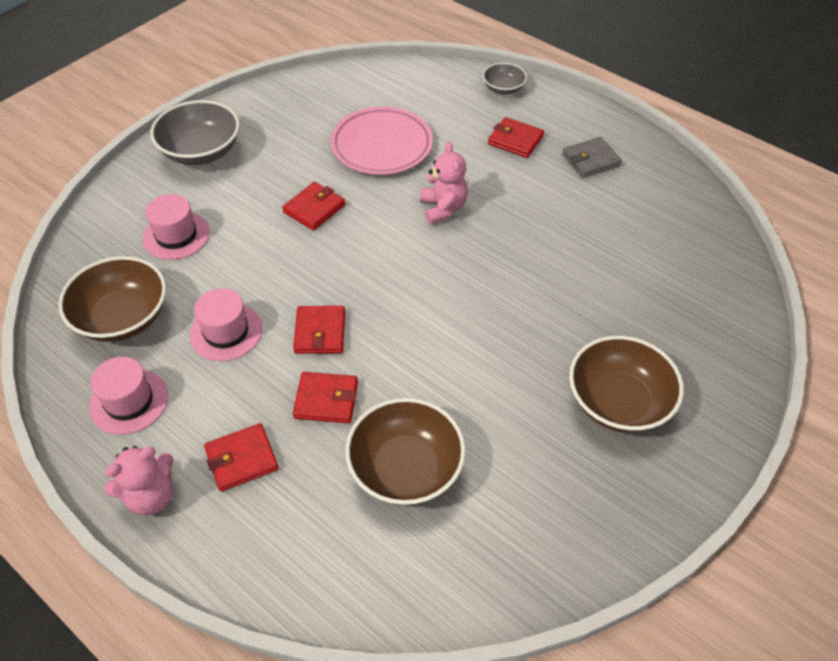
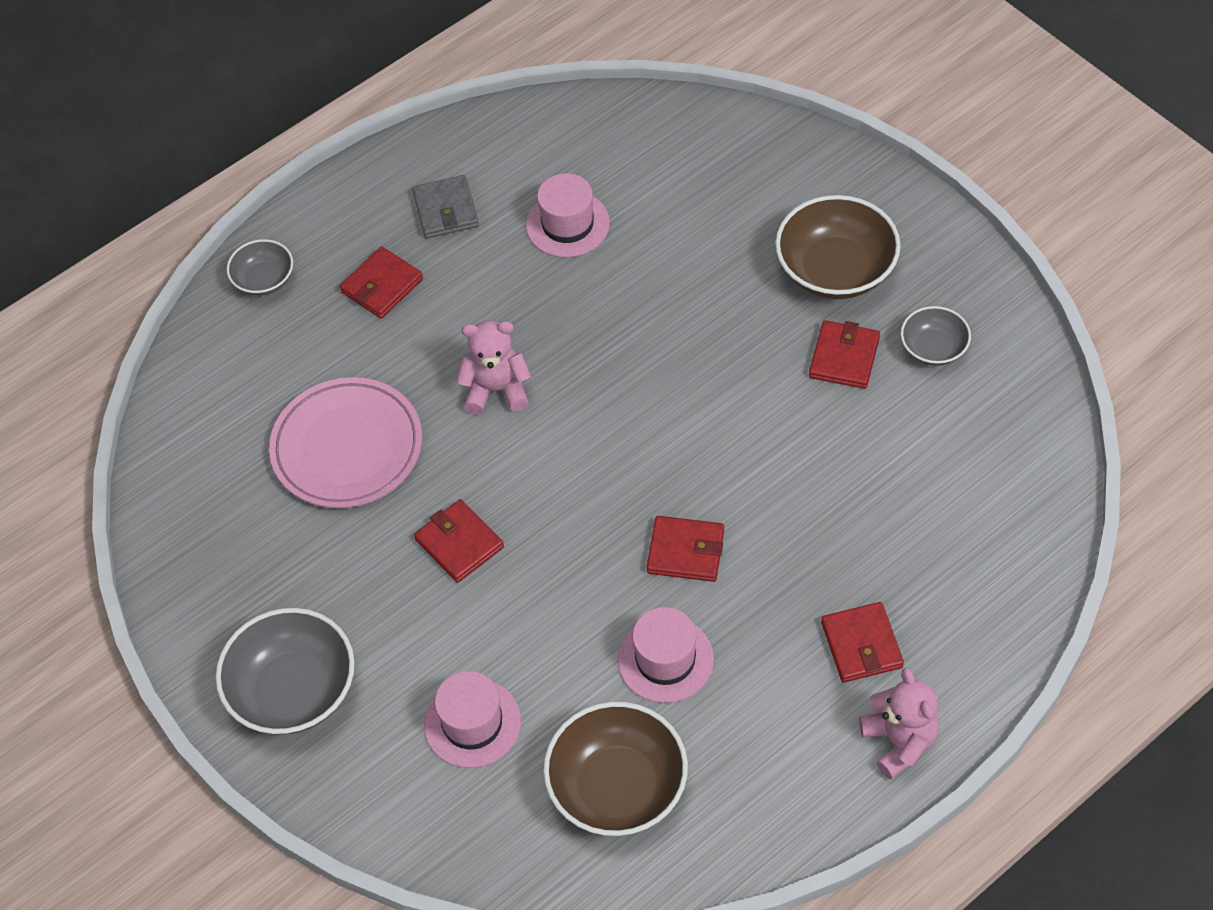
camera: 75 degrees left, 5 degrees up
(129, 401) = (760, 772): pink hat -> pink hat (567, 224)
(326, 400) = (790, 552): red wallet -> red wallet (844, 357)
(405, 468) = (894, 481): brown bowl -> none
(555, 487) = (933, 348): none -> grey bowl

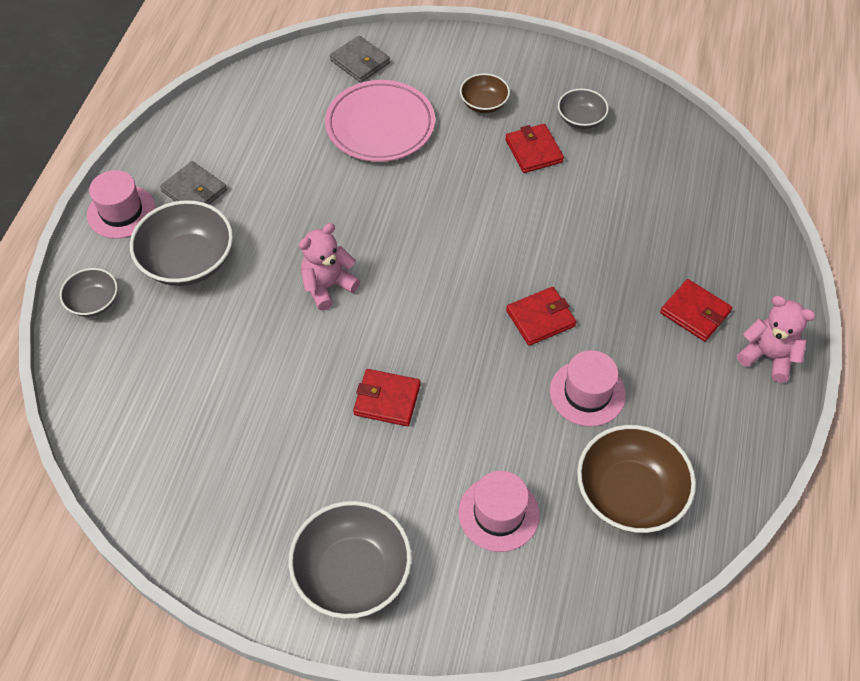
camera: 40 degrees left, 0 degrees up
(347, 447) = (252, 381): pink plate -> pink plate (380, 125)
(382, 285) = (188, 261): red wallet -> grey bowl
(567, 224) = (288, 159): pink hat -> pink hat (121, 212)
(737, 146) = (360, 62): none -> grey wallet
(835, 270) = (484, 104): brown bowl -> brown bowl, size x0.55

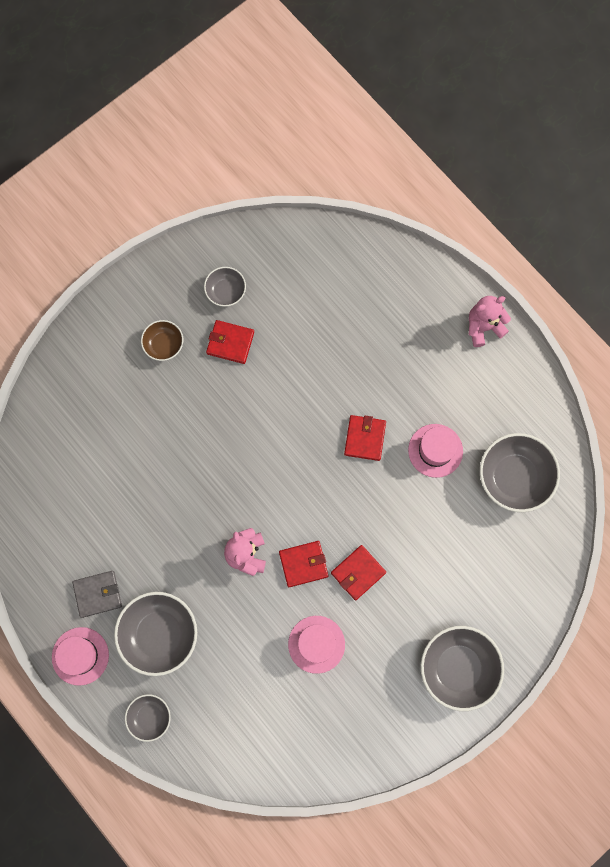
camera: 55 degrees left, 20 degrees up
(360, 62) = (58, 401): grey wallet -> none
(380, 125) = (131, 428): pink plate -> none
(498, 513) = (477, 559): pink hat -> pink hat (316, 644)
(629, 494) = (514, 477): brown bowl -> grey bowl
(695, 312) = (425, 343): red wallet -> red wallet (303, 564)

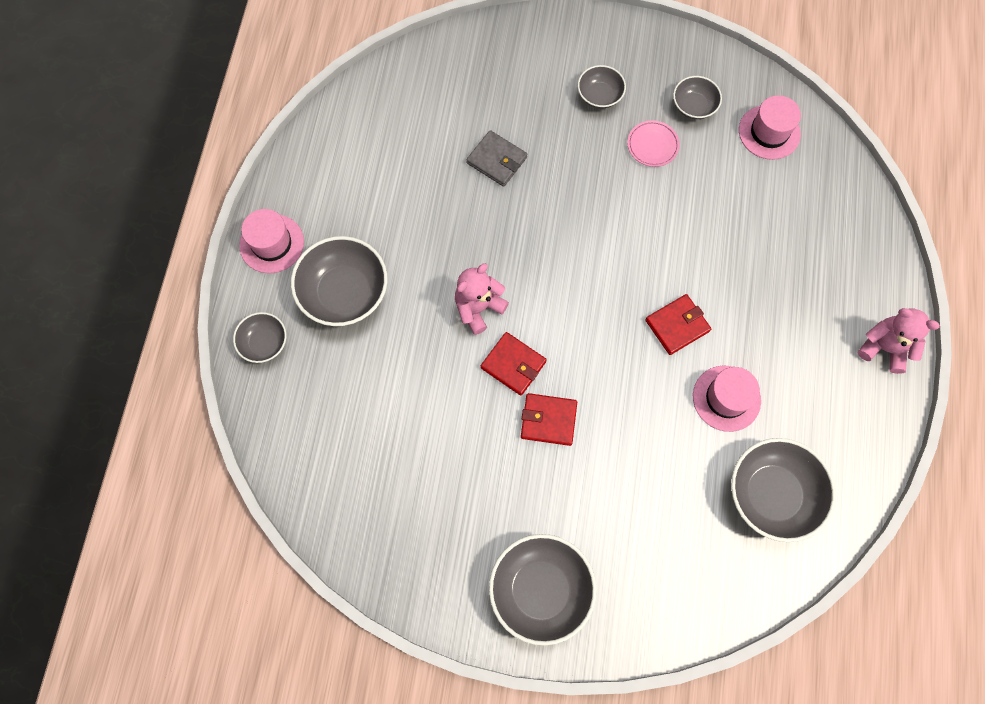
camera: 50 degrees right, 5 degrees down
(98, 594) = (337, 215): grey wallet -> grey wallet (497, 160)
(164, 344) = (599, 95): brown bowl -> grey bowl
(230, 343) = (652, 145): red wallet -> pink plate
(316, 644) = (450, 436): pink hat -> pink hat (769, 132)

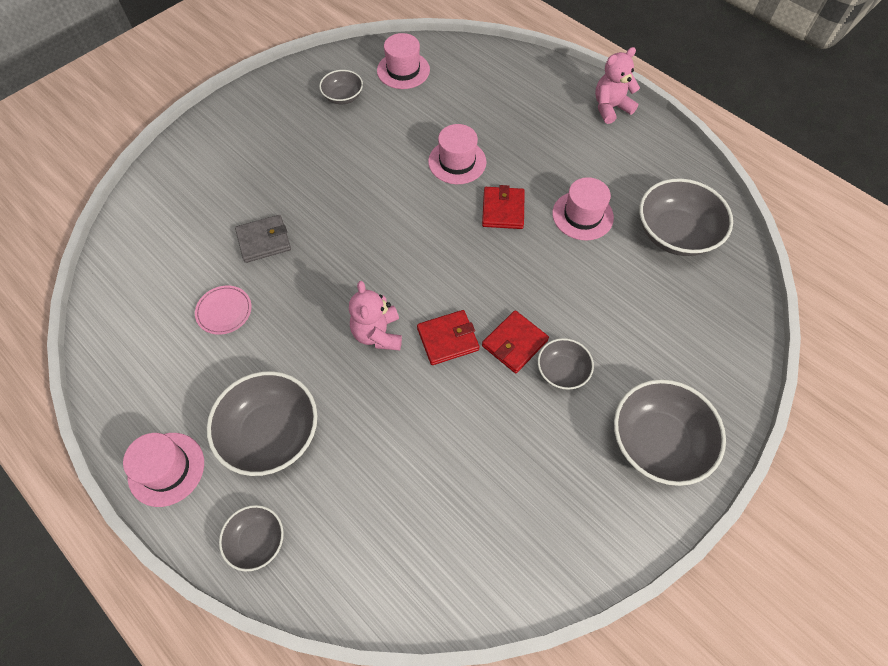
camera: 55 degrees left, 10 degrees down
(599, 95) = (279, 143): grey bowl -> grey bowl (562, 371)
(652, 145) = (349, 137): pink plate -> pink plate (224, 311)
(699, 252) = (457, 162): none -> pink hat

